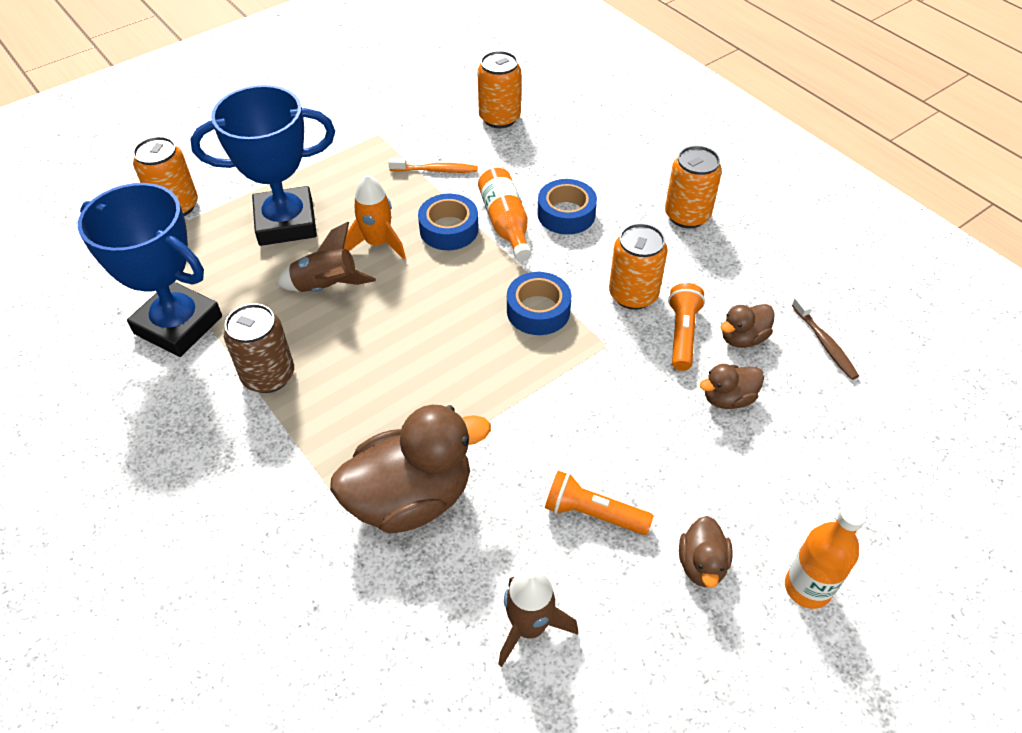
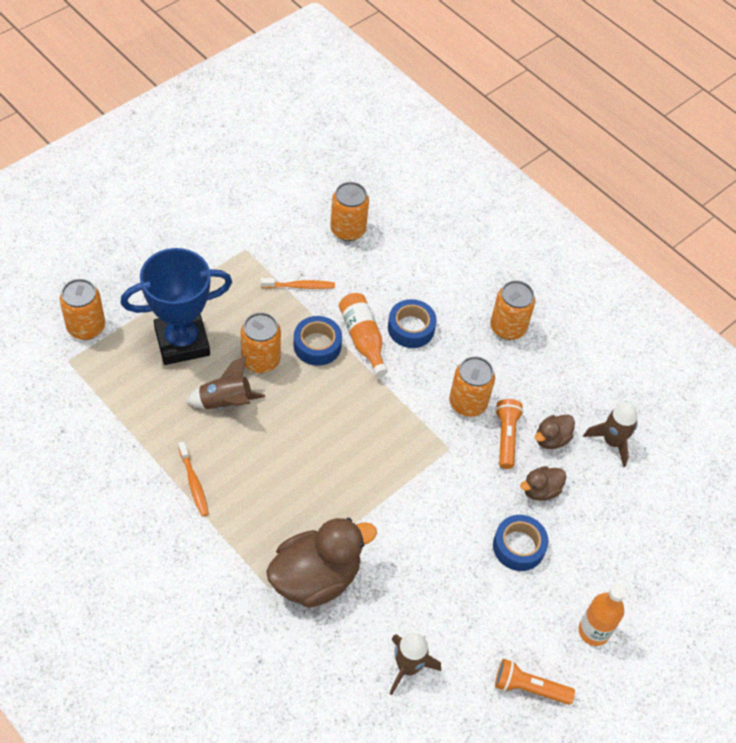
camera: 10 degrees left, 5 degrees up
(178, 325) = (113, 441): blue trophy -> none
(268, 376) = (194, 483): brown can -> orange toothbrush
(377, 243) = (261, 360): orange rocket -> orange can
(538, 310) = (395, 419): blue tape -> blue tape (518, 546)
(593, 513) = (446, 584): orange flashlight -> orange flashlight (529, 688)
(702, 564) = (522, 618): brown duck -> none
(824, 343) = (612, 442): brown toothbrush -> brown rocket

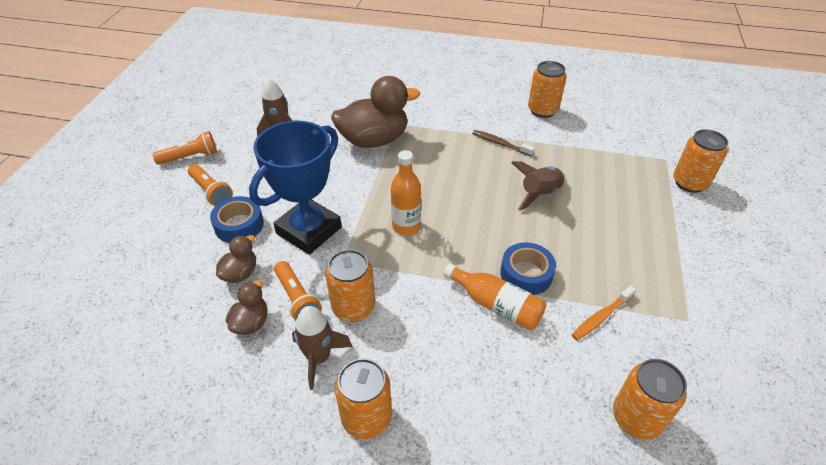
camera: 150 degrees right, 10 degrees down
(182, 342) = (621, 213): blue trophy -> blue trophy (309, 230)
(194, 483) = (500, 143): orange toothbrush -> brown toothbrush
(261, 360) = (553, 235): orange can -> orange can (542, 110)
(316, 578) = (374, 140): brown duck -> brown duck turned 135 degrees counterclockwise
(411, 328) = (464, 345): blue tape -> none
(527, 612) = (211, 192): none -> orange flashlight
(593, 631) = (152, 205): orange bottle -> orange bottle (406, 226)
(612, 442) = (183, 358): brown rocket -> brown rocket (319, 358)

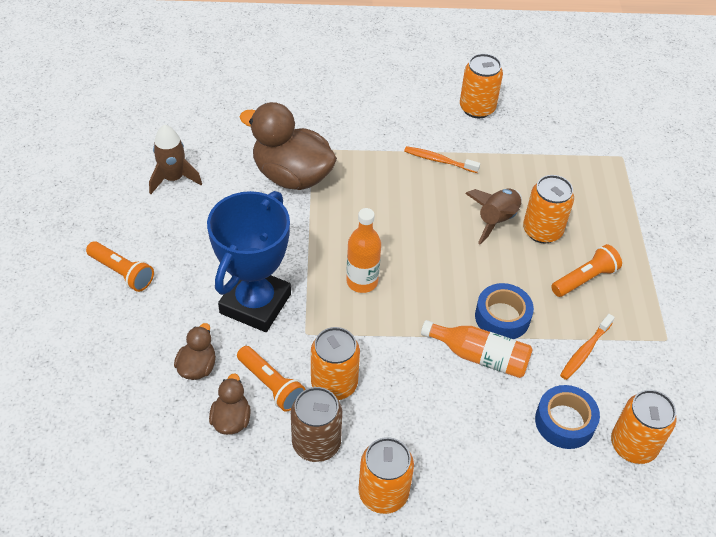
camera: 15 degrees left, 5 degrees up
(190, 157) = (76, 230): orange flashlight -> orange flashlight (584, 279)
(239, 225) = (172, 310): blue tape -> blue tape (564, 422)
(319, 358) = (316, 443): brown rocket -> brown can
(374, 140) = (292, 176): brown duck -> brown duck turned 120 degrees counterclockwise
(500, 143) = (439, 160): brown toothbrush -> orange toothbrush
(689, 183) = (650, 183): orange can -> orange can (542, 231)

